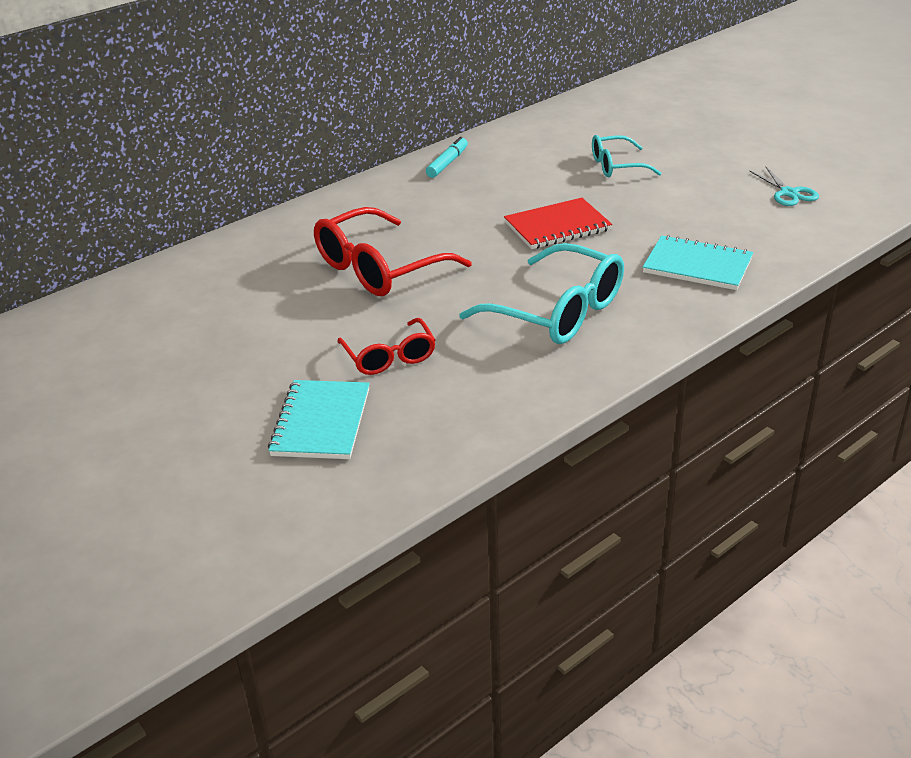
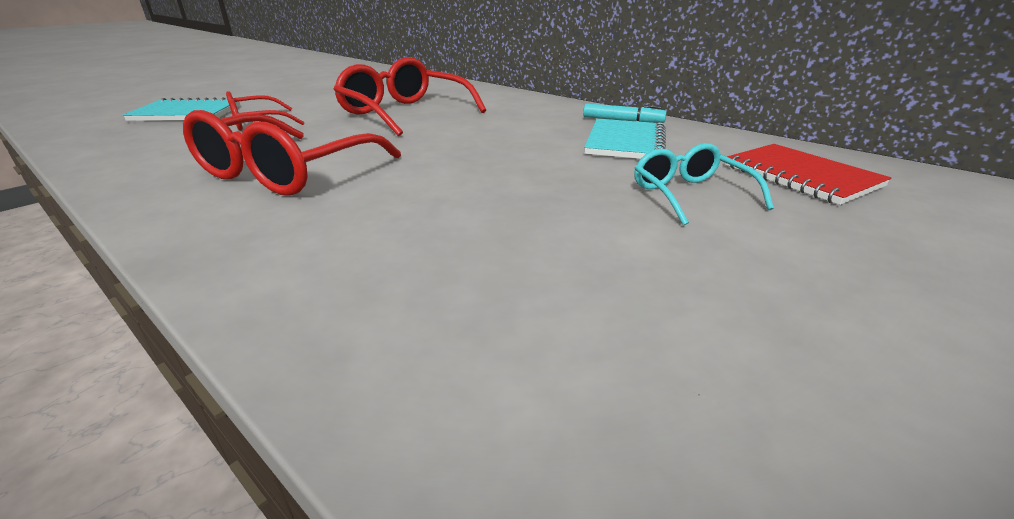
camera: 80 degrees right, 5 degrees down
(557, 226) = (489, 167): red notebook -> red notebook (801, 176)
(557, 311) = (286, 172): turquoise glasses -> red glasses
(697, 266) = (362, 257): turquoise notebook -> turquoise notebook (625, 142)
(788, 193) = (717, 393): turquoise scissors -> none

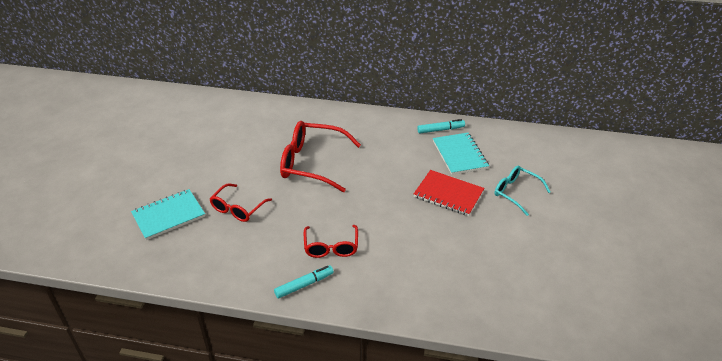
camera: 30 degrees left, 10 degrees up
(173, 194) = (304, 285): none -> turquoise marker
(286, 172) = (331, 247): red glasses -> red glasses, size x0.59
(801, 176) = (547, 160): red notebook -> red notebook (448, 194)

